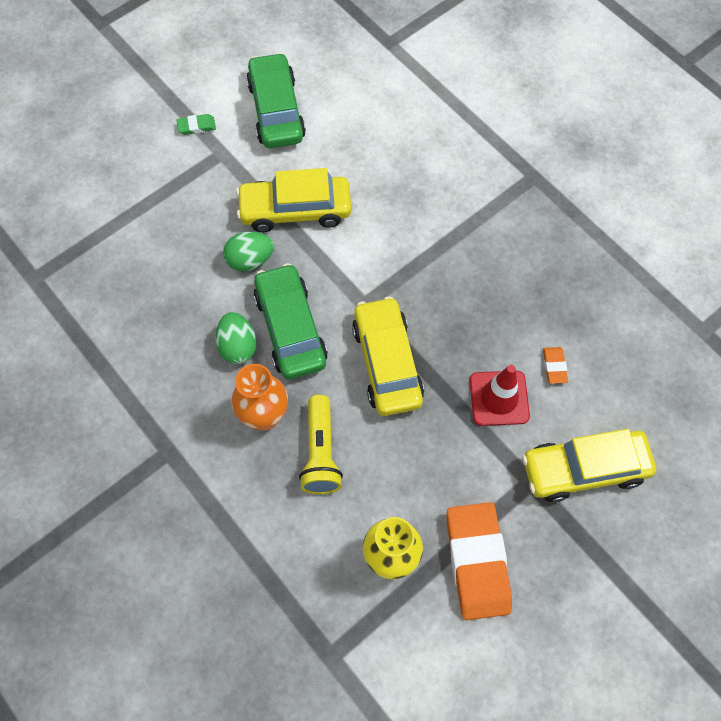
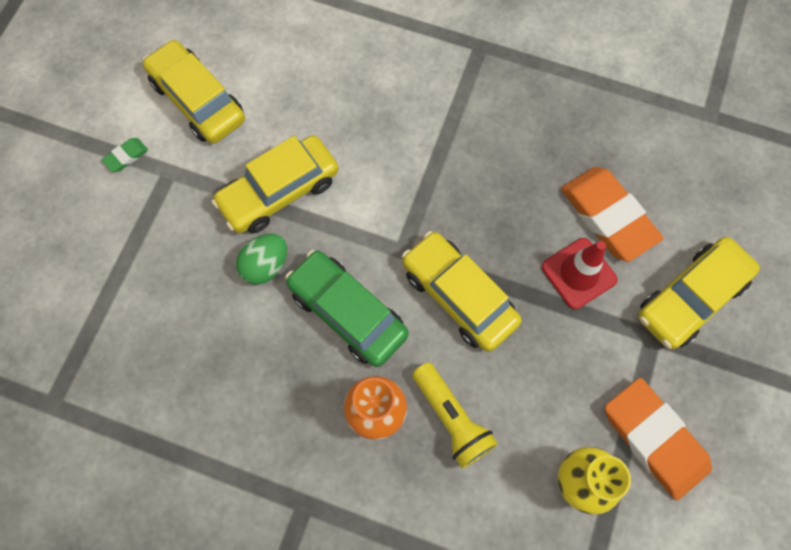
camera: 30 degrees left, 5 degrees up
(238, 346) = (307, 359): green egg -> none
(276, 110) = (198, 100): green car -> yellow car
(554, 366) = (608, 216): orange eraser -> orange eraser, size x2.39

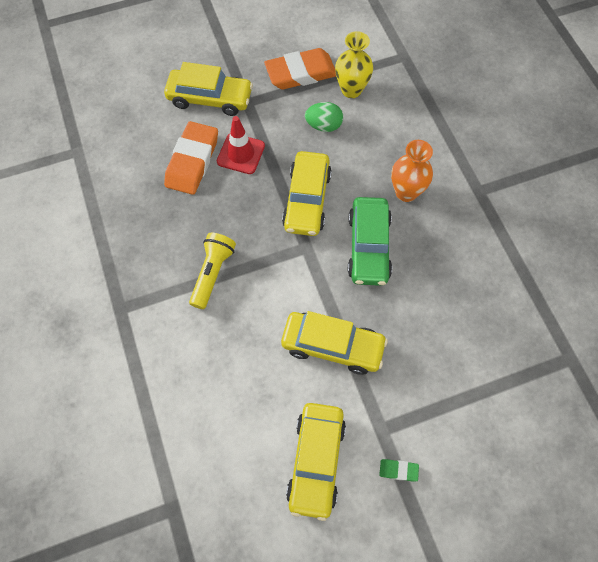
camera: 130 degrees left, 5 degrees down
(265, 265) = (384, 313): green egg -> green egg (324, 126)
(452, 418) = (374, 158): yellow flashlight -> yellow flashlight (212, 273)
(654, 439) = (301, 73): orange eraser -> orange eraser turned 60 degrees clockwise

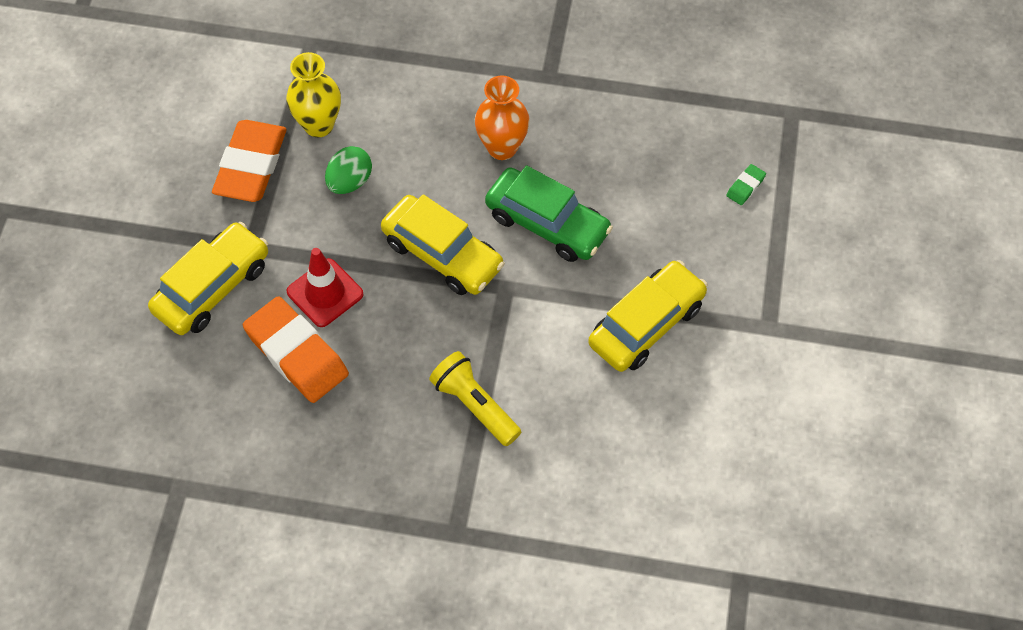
camera: 60 degrees left, 5 degrees down
(316, 461) = (767, 409): yellow car -> none
(398, 470) = (820, 335): green eraser -> green eraser (745, 186)

